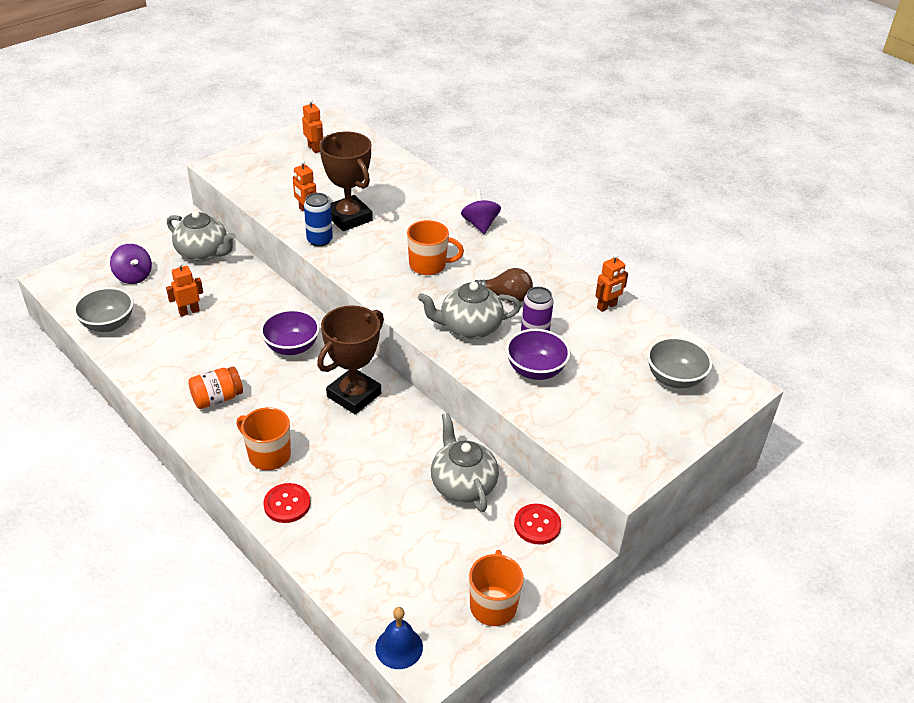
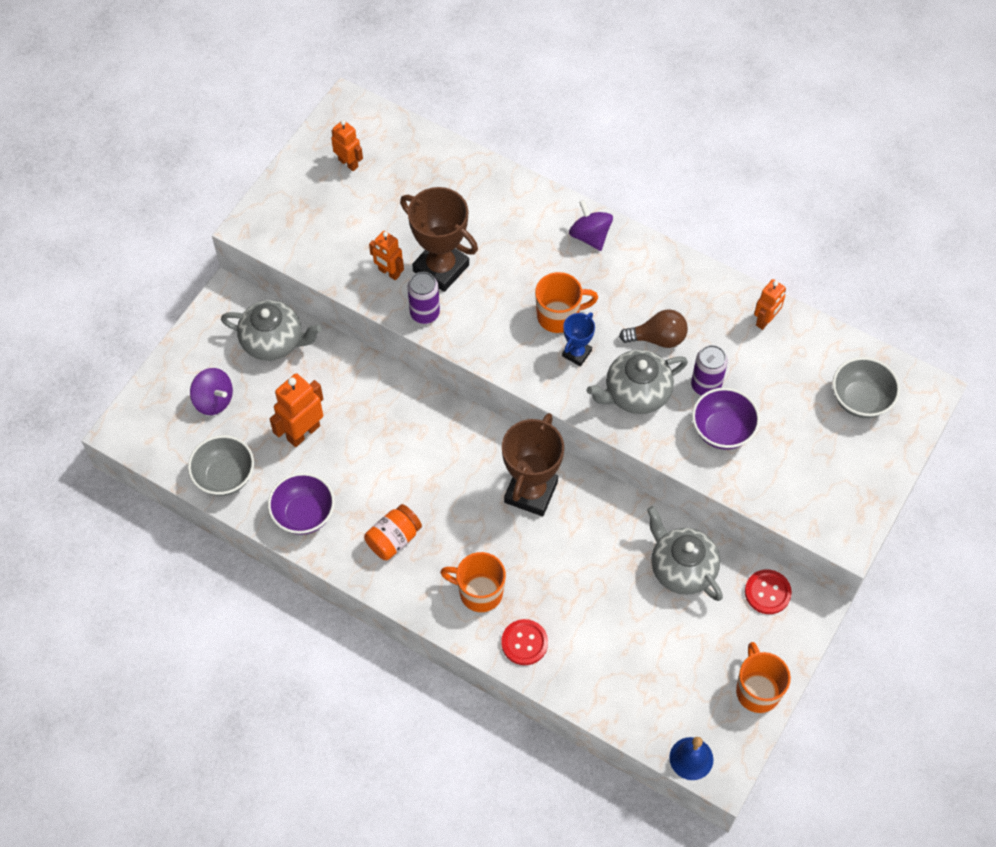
camera: 15 degrees left, 20 degrees up
(189, 311) = (303, 432): orange robot -> orange robot, size x1.55
(292, 347) = (438, 448): purple bowl -> purple bowl (304, 514)
(319, 240) = (425, 313): blue can -> purple can
(431, 291) = (577, 353): none -> blue trophy

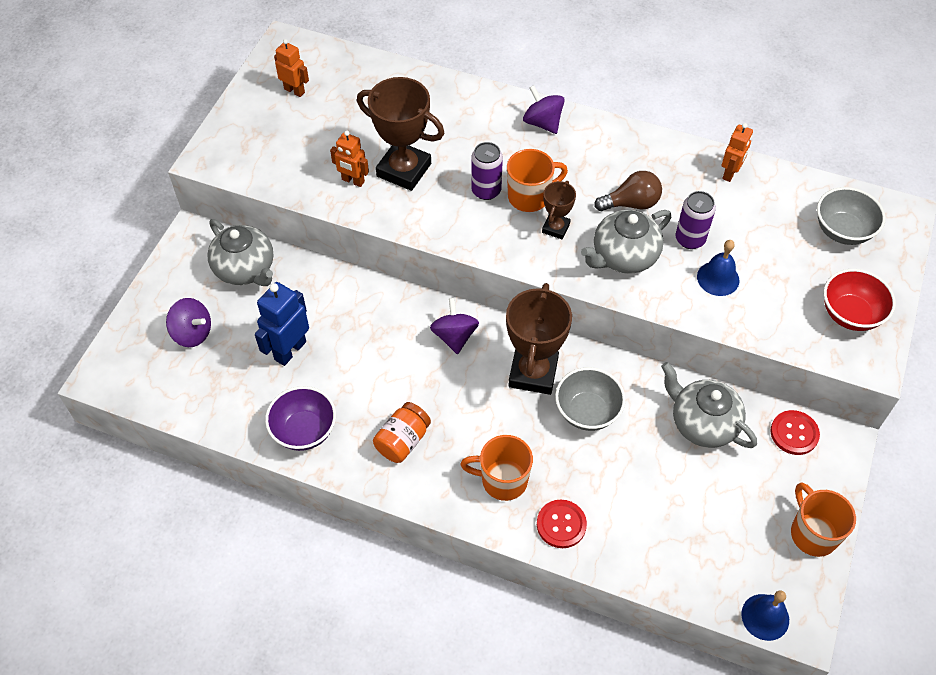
camera: 10 degrees left, 5 degrees down
(225, 476) = (215, 406): grey bowl -> grey bowl (587, 411)
(273, 341) = (245, 269): grey teapot -> grey teapot turned 45 degrees clockwise
(303, 432) = (290, 350): orange robot -> blue robot
(425, 313) = (396, 212): purple can -> purple can (486, 191)
(463, 443) = (454, 336): none -> purple spinning top
(577, 353) = (556, 228): blue trophy -> brown trophy
(722, 430) = (718, 278): purple bowl -> blue bell
(841, 487) = (850, 314): none -> red bowl

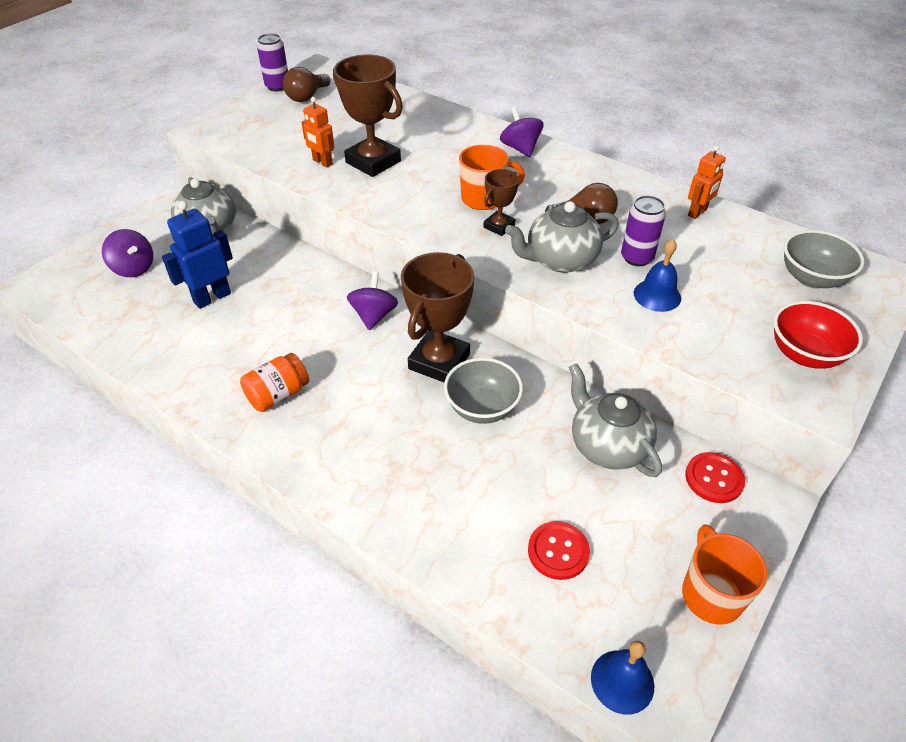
camera: 15 degrees right, 10 degrees down
(294, 90) = (307, 97): orange robot -> brown light bulb
(304, 431) = (187, 366): purple bowl -> none
(486, 191) = (443, 188): purple can -> purple can (277, 86)
(502, 480) = (363, 454): orange mug -> none
(561, 524) = (408, 513): red button -> red button (558, 551)

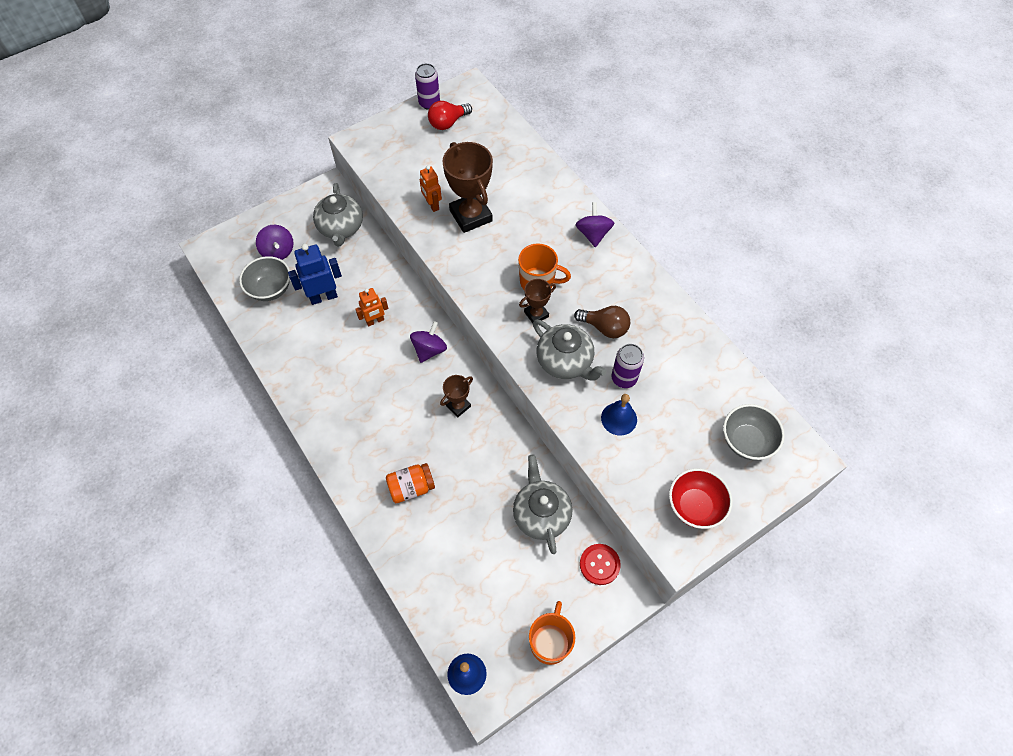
camera: 20 degrees right, 15 degrees up
(278, 395) = (340, 398): orange jar -> orange jar (411, 487)
(307, 97) = (448, 123): brown light bulb -> red light bulb
(439, 361) = (458, 406): brown trophy -> brown trophy, size x0.52
(482, 408) = (471, 455): grey bowl -> grey bowl (270, 289)
(558, 551) = (470, 578): red button -> none
(560, 260) = (565, 362): grey teapot -> grey teapot turned 135 degrees counterclockwise
(697, 212) = (698, 348): orange robot -> orange robot (375, 321)

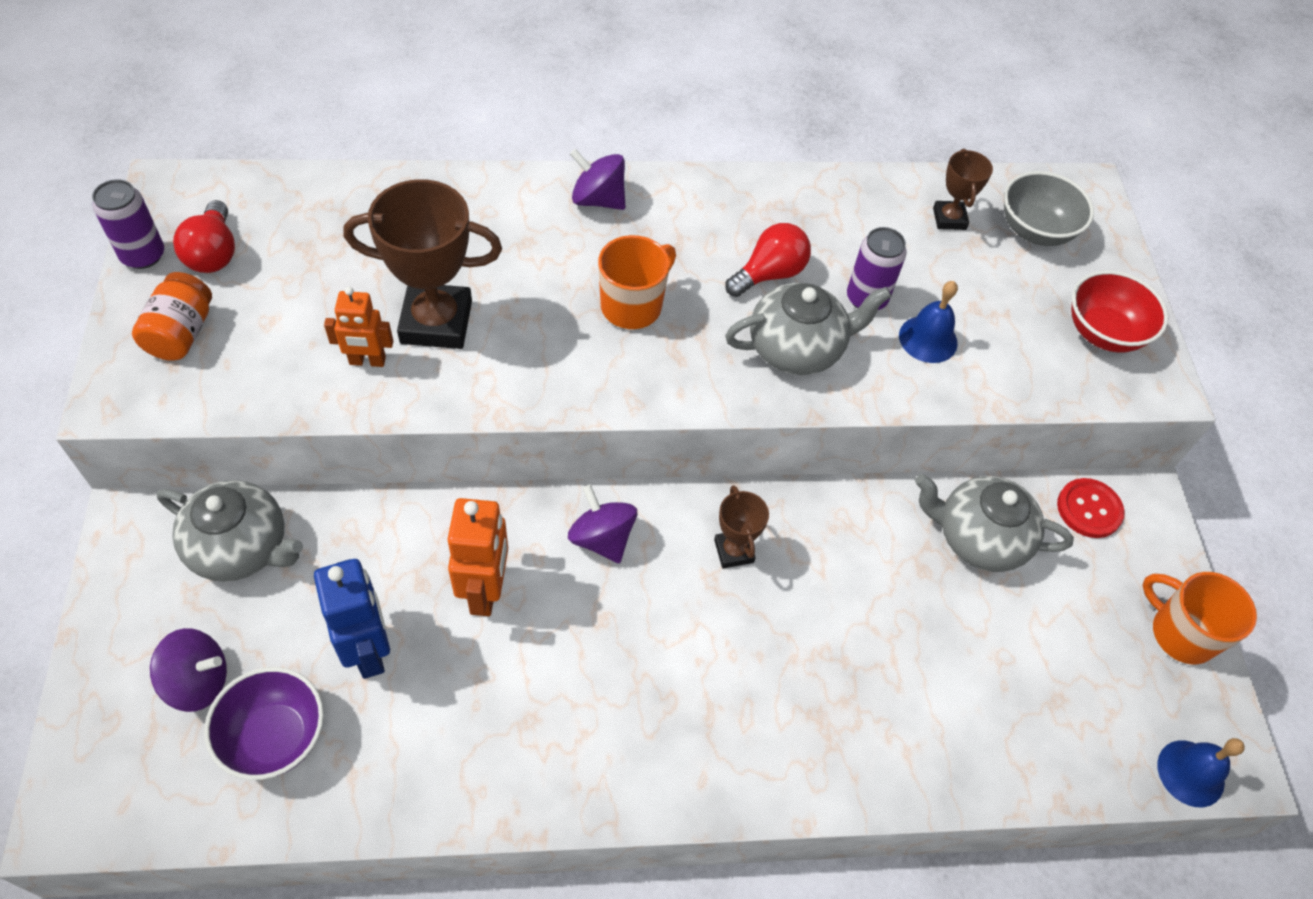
camera: 65 degrees left, 5 degrees down
(270, 289) = (275, 737): grey bowl -> purple bowl
(323, 297) = (369, 650): blue robot -> blue robot turned 150 degrees clockwise
(375, 321) = (485, 591): orange robot -> orange robot, size x1.55
(411, 487) = (842, 695): orange jar -> orange jar (181, 333)
(536, 314) = (689, 338): brown trophy -> brown trophy (949, 219)
(604, 327) = (769, 274): brown light bulb -> red light bulb

